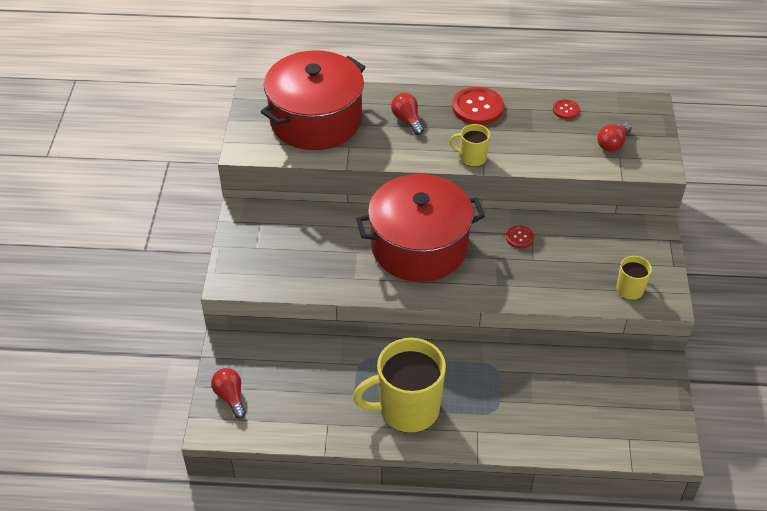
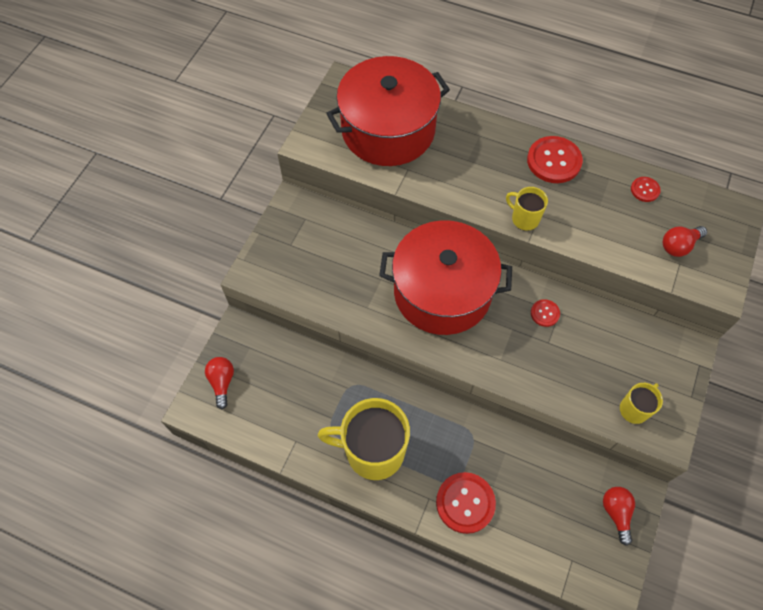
camera: 20 degrees right, 15 degrees up
(407, 120) = (477, 155): red light bulb -> red light bulb (616, 513)
(512, 424) = (465, 503): none -> red button

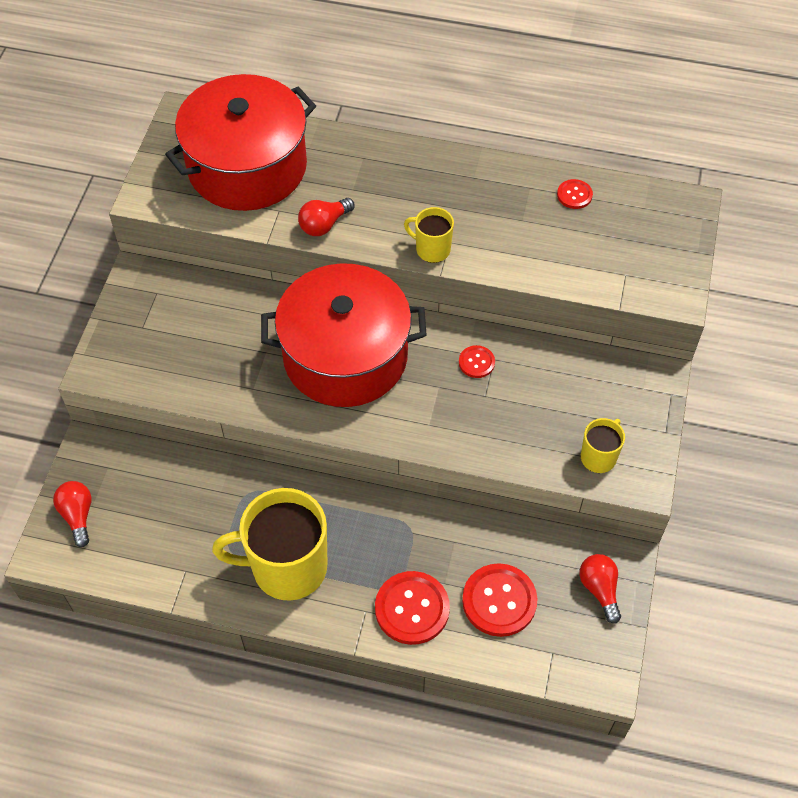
camera: 10 degrees left, 5 degrees down
(554, 161) = (459, 176): red button -> red button (499, 601)
(678, 246) = (622, 254): red light bulb -> red light bulb (324, 225)

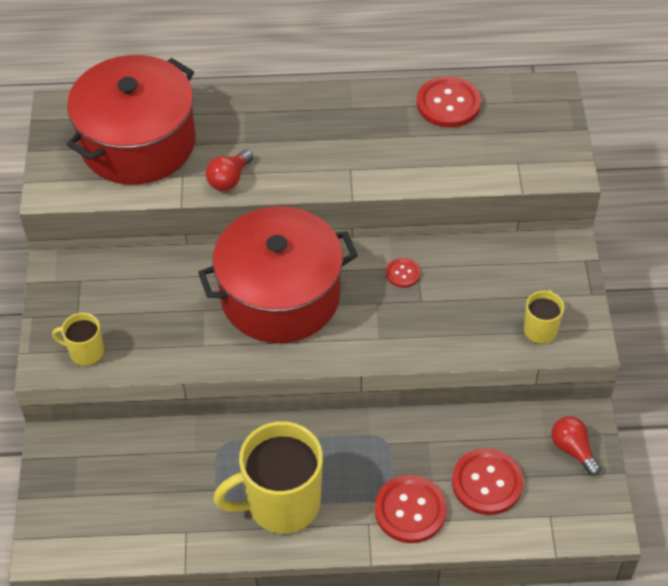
camera: 15 degrees left, 5 degrees down
(78, 515) = (63, 508): red light bulb -> none
(431, 249) = (336, 179): yellow mug -> yellow mug (85, 352)
(574, 195) = (448, 104): red button -> red button, size x1.94

